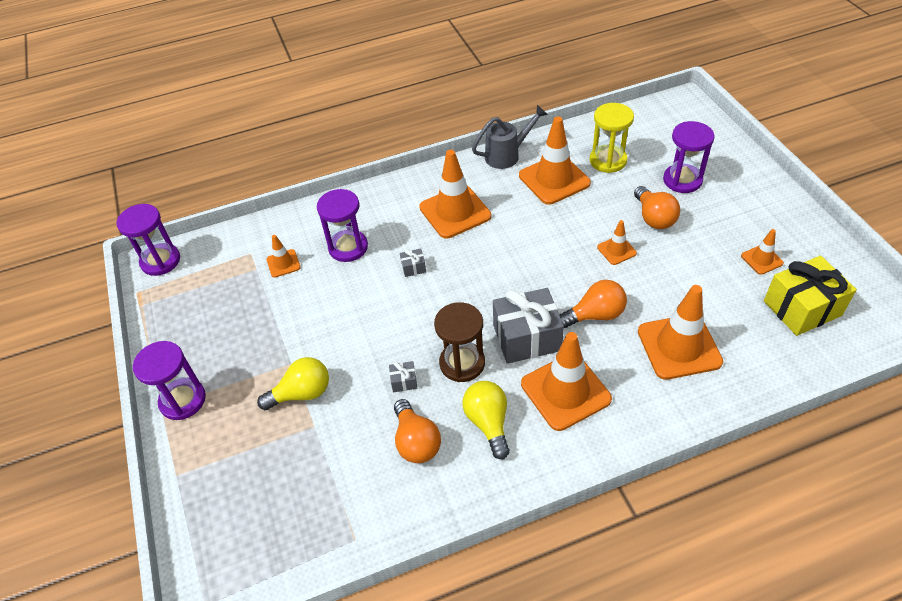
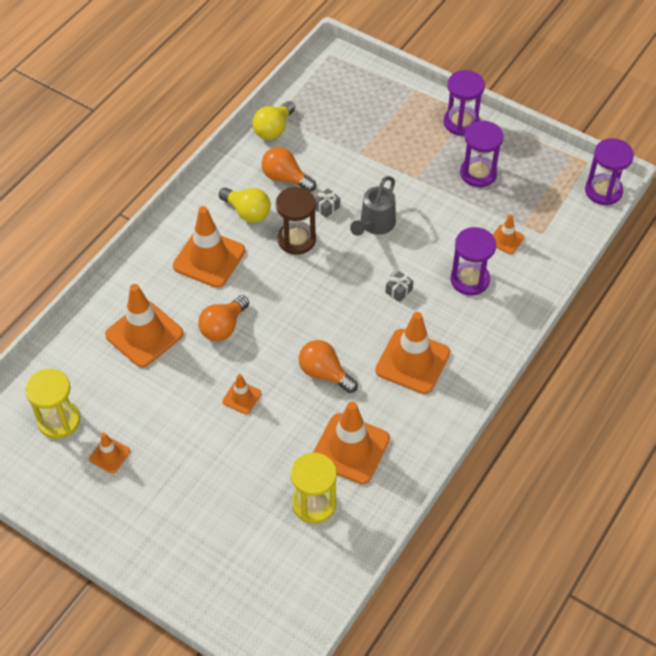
camera: 140 degrees right, 5 degrees up
(302, 393) = (388, 165): yellow light bulb -> yellow light bulb (273, 129)
(507, 155) = (420, 455): grey watering can -> grey watering can (375, 225)
(527, 338) = (263, 282): grey gift -> none
(654, 218) = (228, 452): orange light bulb -> orange light bulb (324, 373)
(682, 180) = (224, 517): purple hourglass -> purple hourglass (478, 173)
(802, 308) = (59, 420): yellow gift -> yellow hourglass

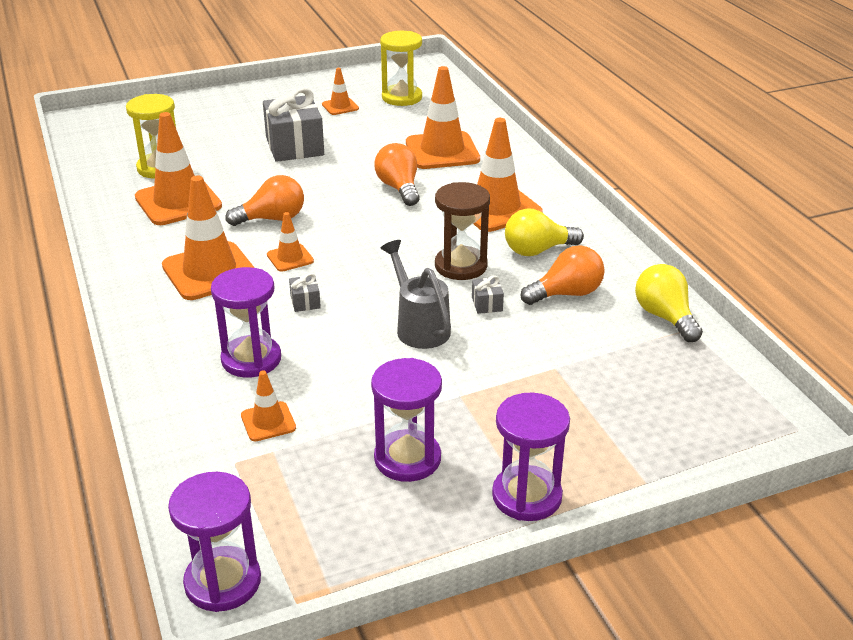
camera: 125 degrees right, 20 degrees down
(208, 437) = (294, 146): none -> grey gift
(242, 397) = (309, 172): orange traffic cone -> orange traffic cone (290, 258)

